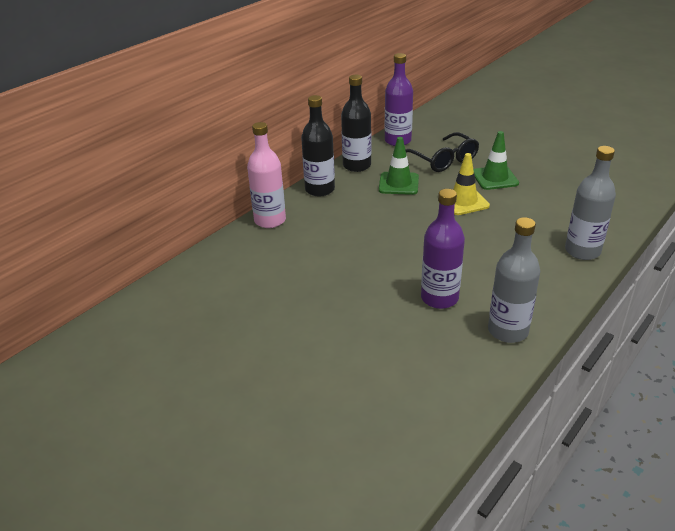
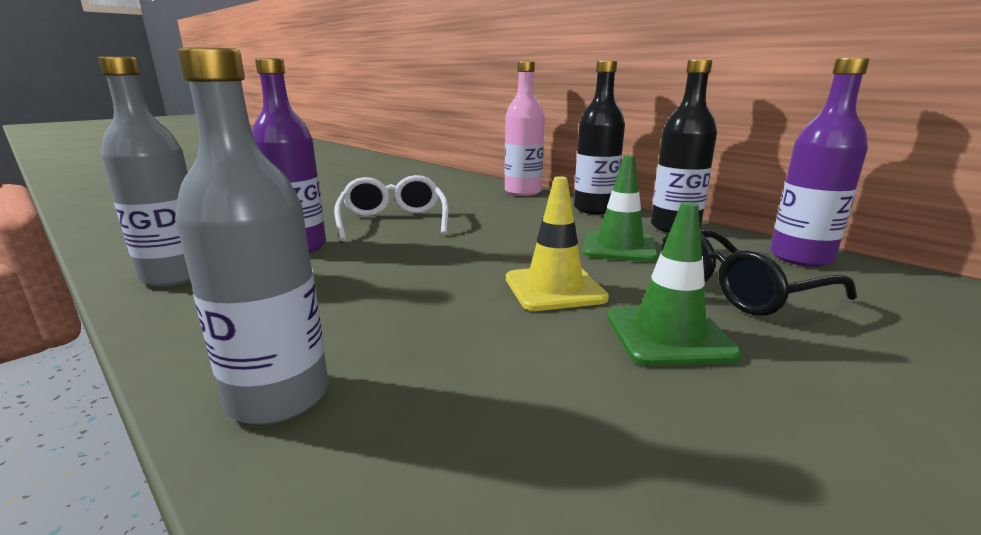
camera: 95 degrees right, 15 degrees down
(370, 270) = (393, 221): none -> white glasses

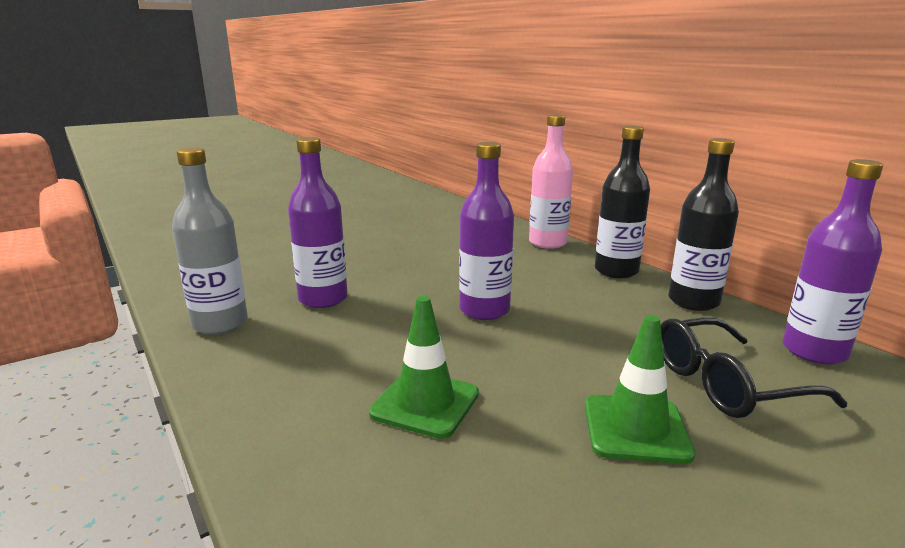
camera: 10 degrees right, 0 degrees up
(278, 397) = (296, 450): grey bottle -> none
(393, 221) = (412, 274): white glasses -> none
(476, 246) = (484, 310): none -> purple bottle
(554, 288) = (545, 367): yellow traffic cone -> none
(619, 247) = (625, 323): green traffic cone -> green traffic cone (425, 403)

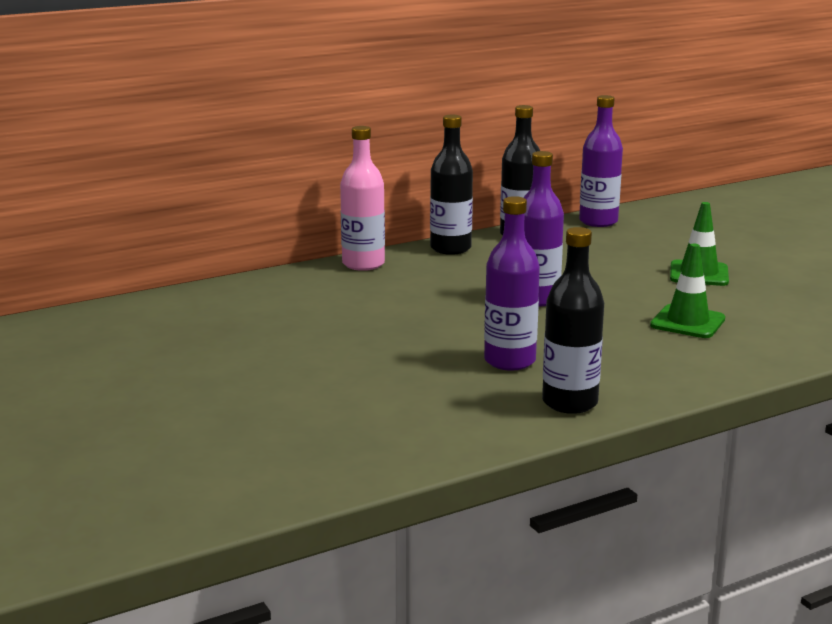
camera: 85 degrees left, 0 degrees up
(220, 324) = (569, 403): grey bottle -> black bottle
(727, 384) = (643, 247): black glasses -> none

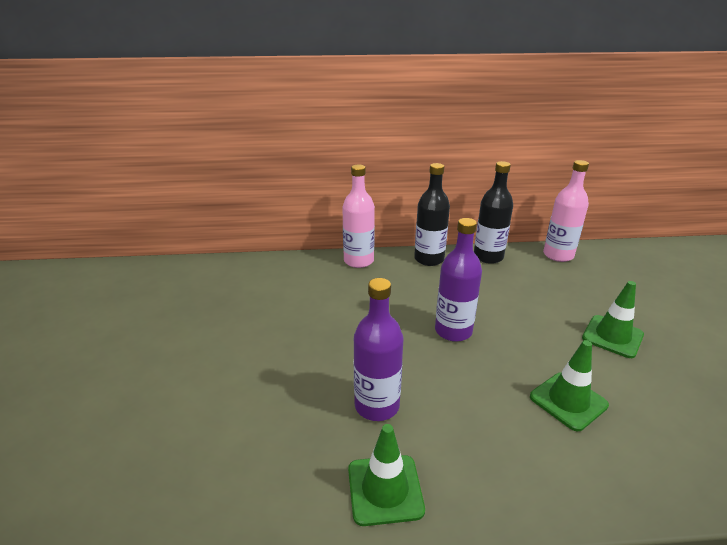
camera: 25 degrees right, 10 degrees up
(569, 403) = (385, 489): black bottle -> green traffic cone
(598, 221) = (558, 255): purple bottle -> pink bottle

